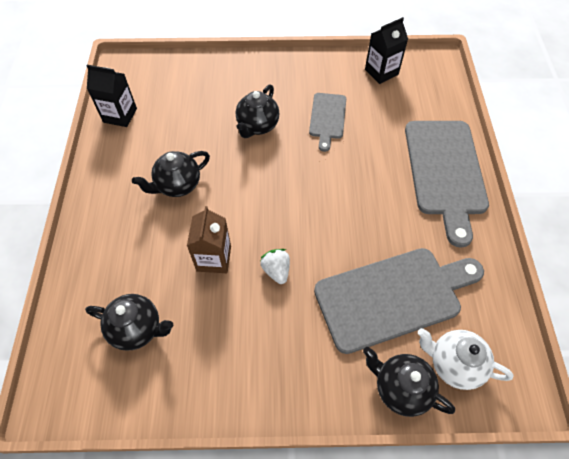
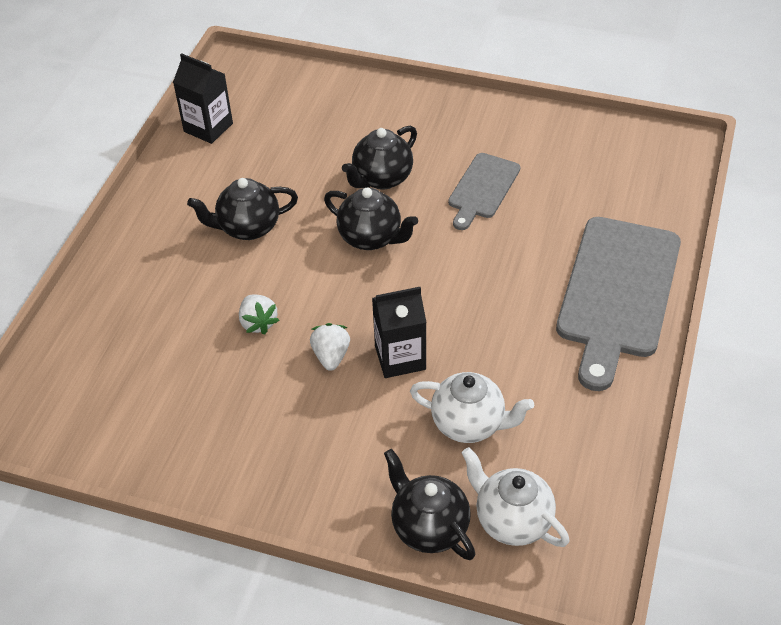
camera: 20 degrees right, 10 degrees down
(137, 329) = (136, 377): black teapot -> black teapot (371, 238)
(214, 258) = (258, 323): brown carton -> white strawberry
(381, 72) = (589, 144): black carton -> black carton (400, 358)
(393, 296) = (469, 424): grey cutting board -> white teapot

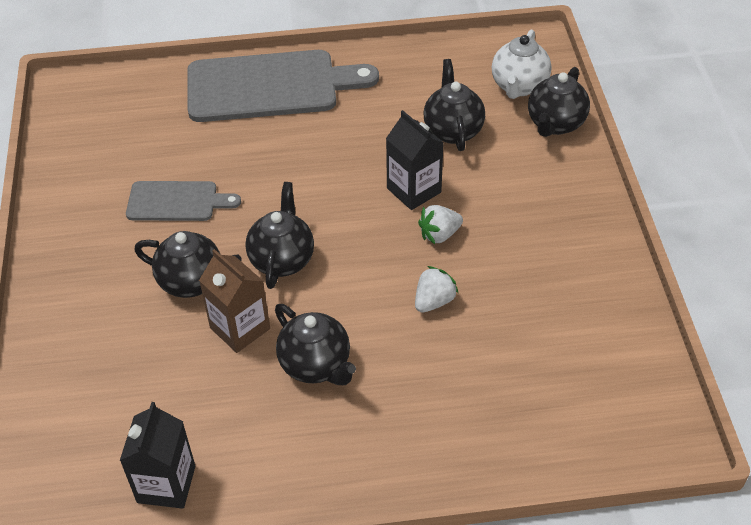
camera: 115 degrees left, 0 degrees up
(315, 194) = (240, 328): none -> brown carton
(469, 424) = (453, 130): white teapot -> black teapot

